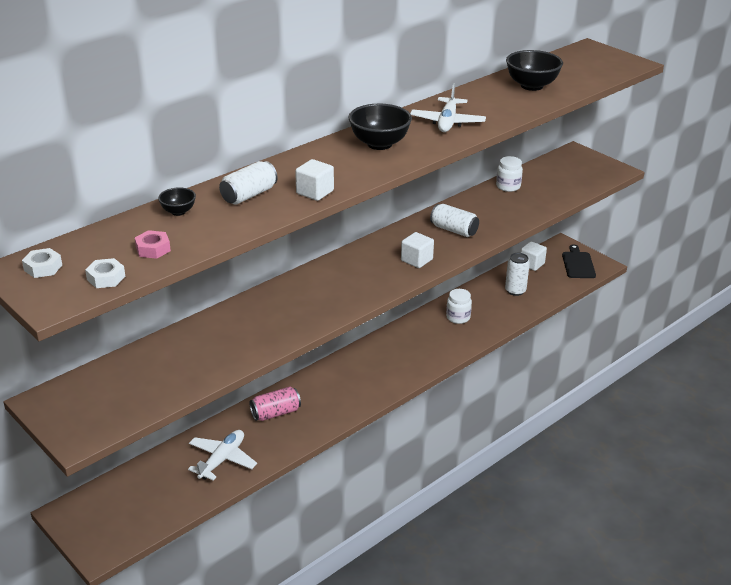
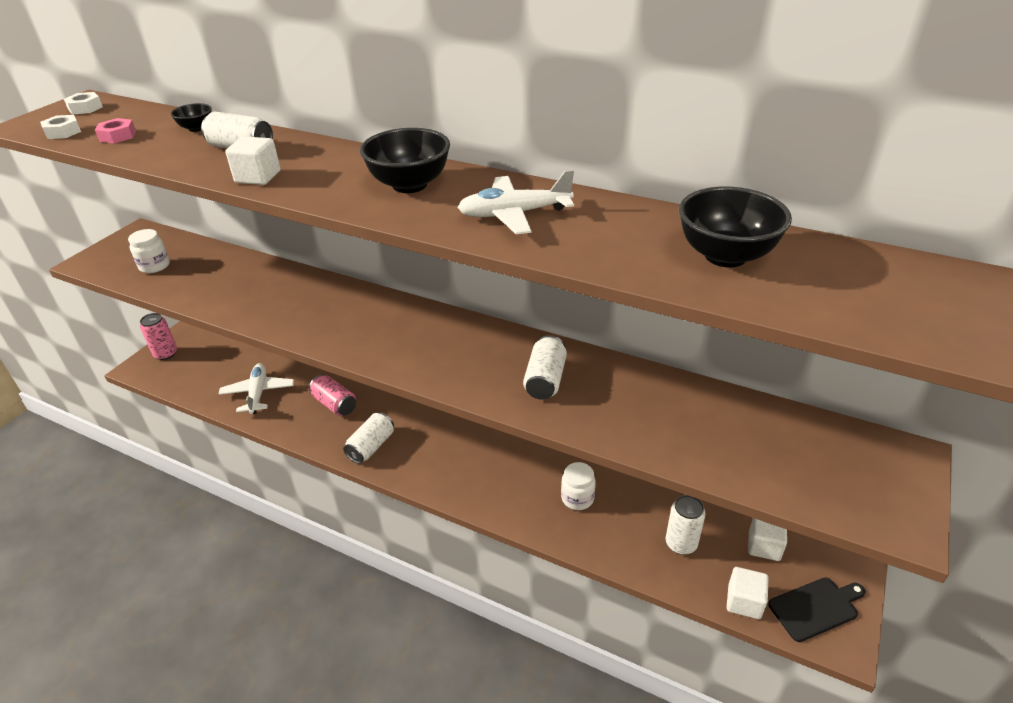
camera: 70 degrees right, 5 degrees up
(93, 526) = (166, 354): none -> pink can
(222, 460) = (258, 393): white plane -> white plane turned 105 degrees counterclockwise
(345, 400) = (371, 446): none -> white can
(416, 260) = (450, 367): white cube -> white cube (744, 602)
(508, 186) = (711, 403): white jar -> white jar (155, 266)

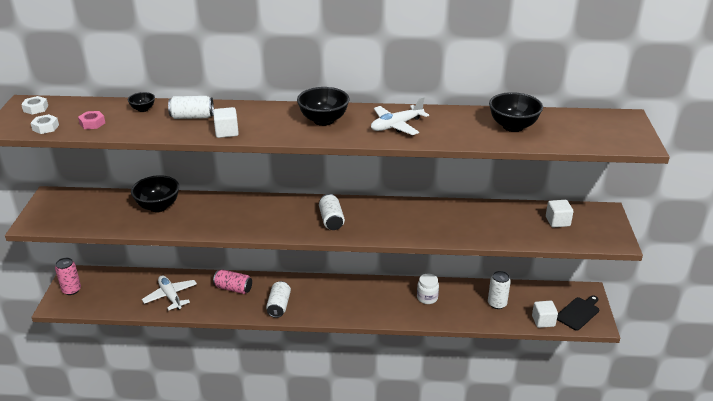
camera: 25 degrees left, 5 degrees down
(155, 266) = (91, 215): white jar -> none
(234, 273) = (158, 206): none -> black bowl
(545, 380) = (411, 221): white can -> white can (331, 220)
(764, 546) = (539, 292): white cube -> white cube (557, 221)

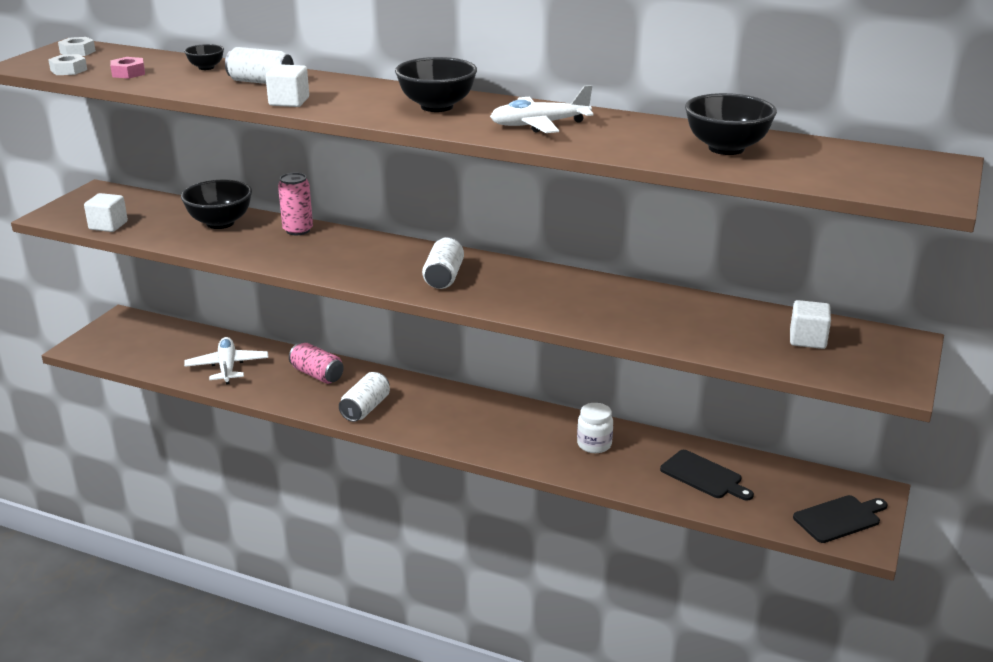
camera: 20 degrees right, 5 degrees down
(71, 290) = (109, 334): pink can -> pink can (298, 230)
(497, 304) = (704, 476): white can -> black cutting board
(543, 321) = (769, 516): white cube -> white cube (108, 226)

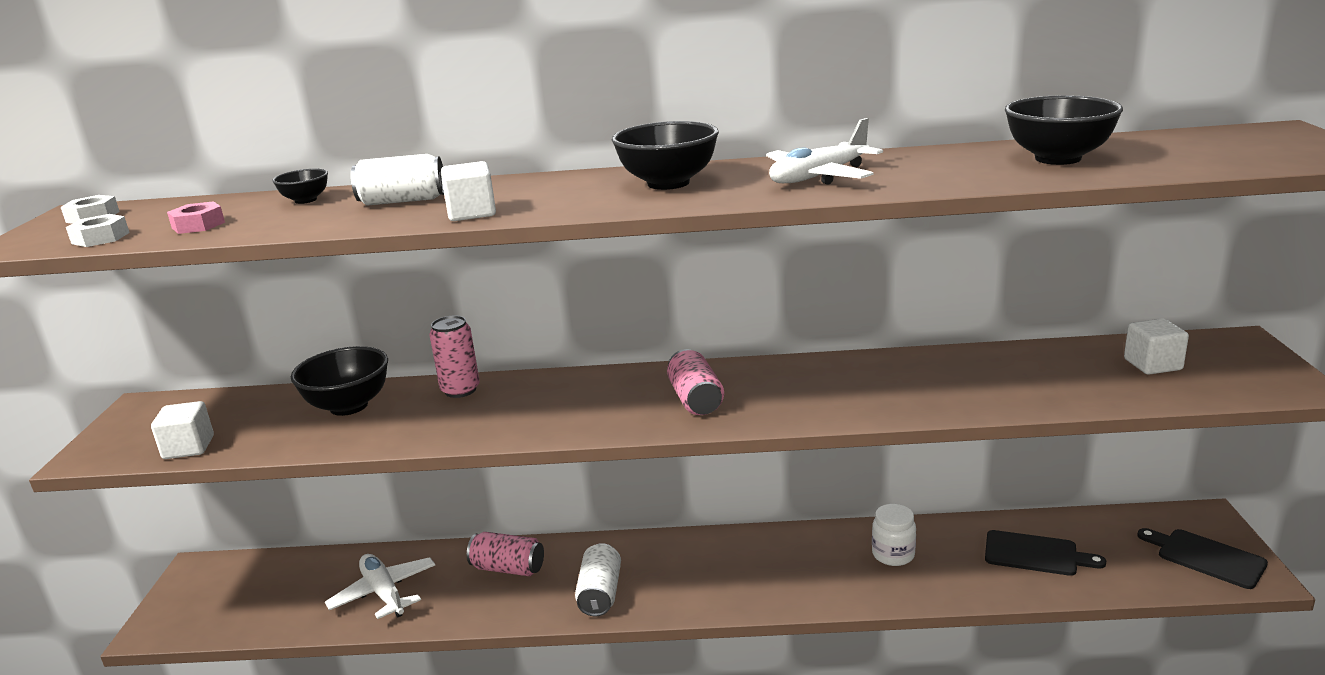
camera: 20 degrees left, 5 degrees down
(444, 277) = (695, 400): white can -> pink can
(839, 518) = (1206, 557): black cutting board -> black cutting board turned 90 degrees counterclockwise

